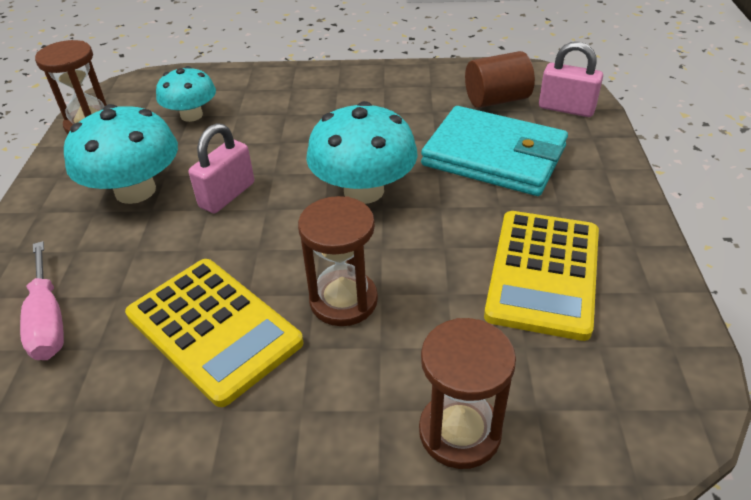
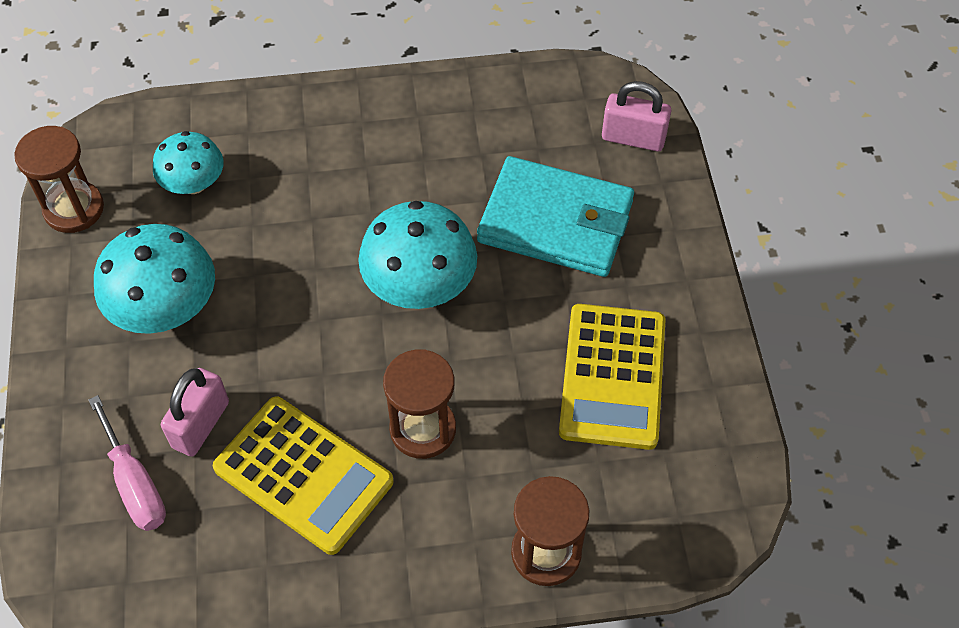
camera: 10 degrees left, 15 degrees up
(227, 195) = (271, 305): pink padlock -> pink padlock (201, 425)
(496, 100) = (553, 129): brown cylinder -> none

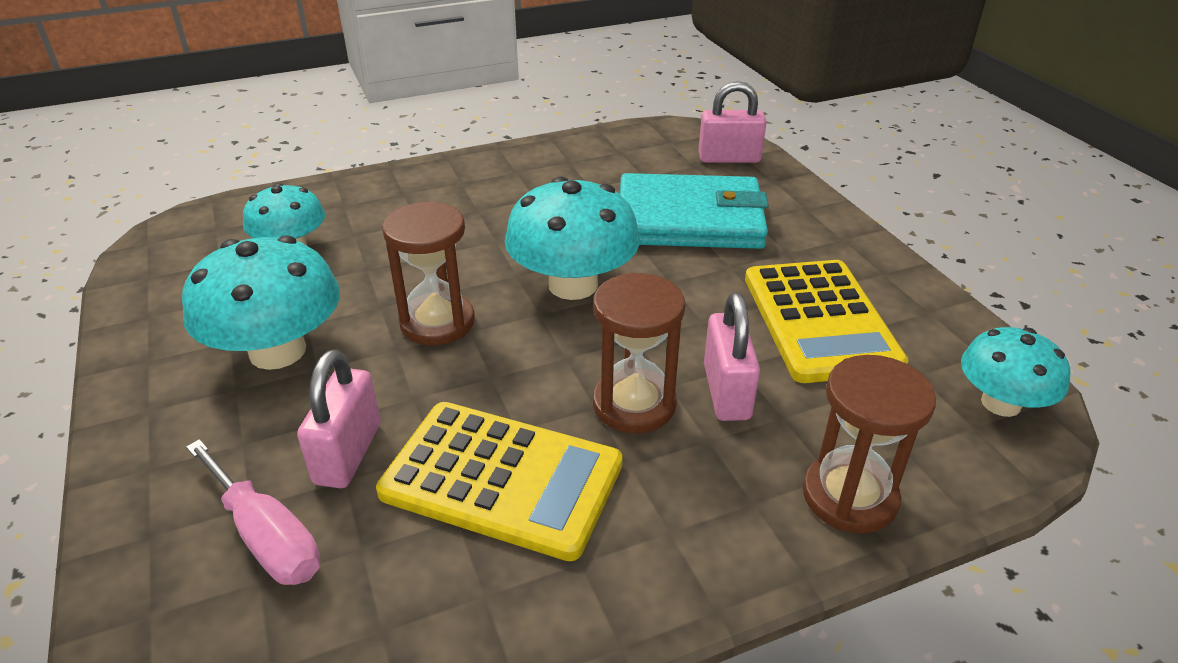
camera: 15 degrees left, 20 degrees down
(74, 209) = (150, 287): brown hourglass -> brown hourglass (437, 322)
(499, 434) = (726, 392): none -> pink padlock
(713, 498) = (1000, 403): none -> turquoise mushroom

